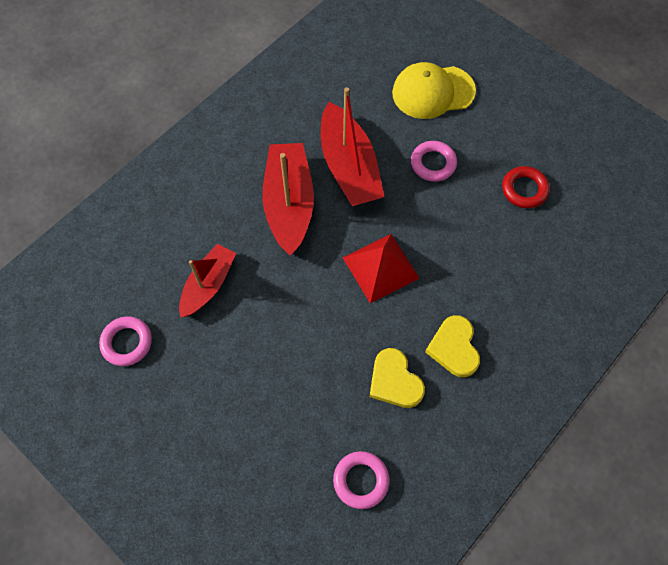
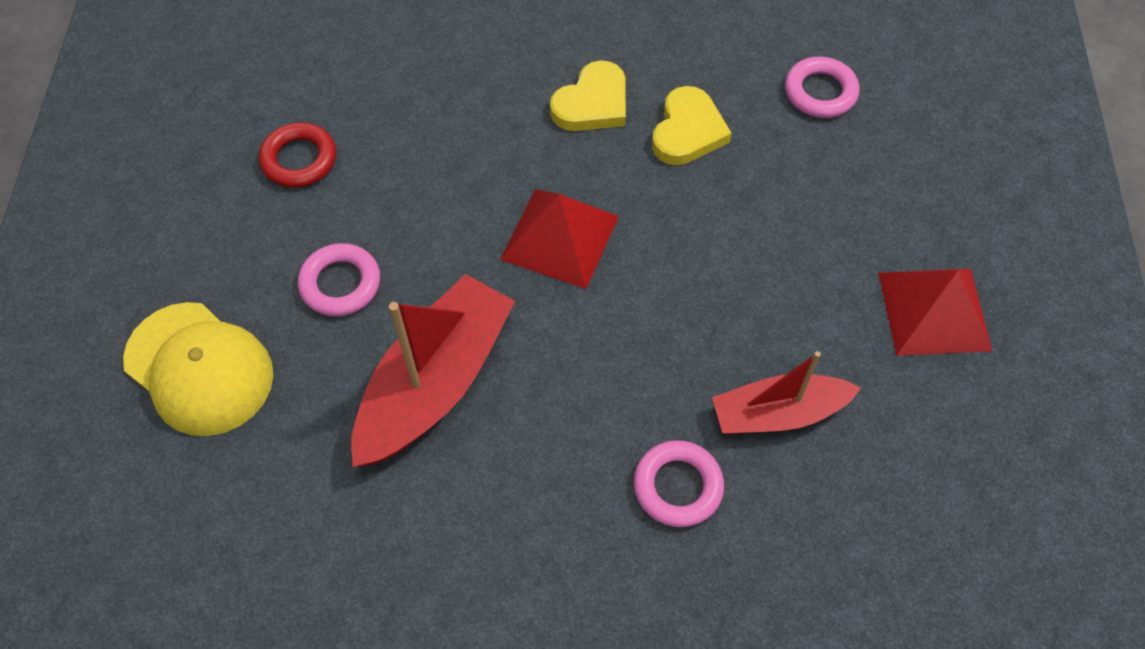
camera: 130 degrees left, 5 degrees down
(127, 342) = (948, 442): pink ring -> pink ring (677, 486)
(186, 403) = (934, 310): none -> red pyramid
(289, 204) = (566, 413): red boat -> none

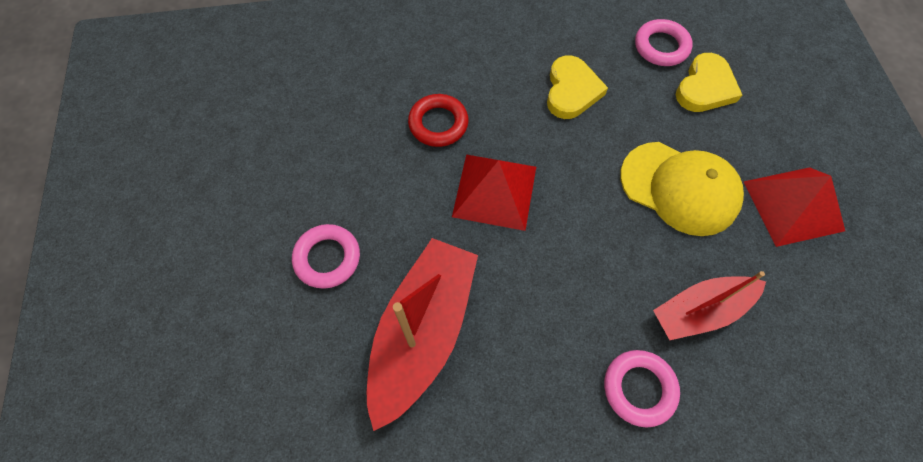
camera: 10 degrees left, 5 degrees up
(199, 369) = (222, 353): yellow cap -> yellow cap (679, 188)
(299, 160) = (273, 158): red ring -> red ring (438, 123)
(592, 103) = (494, 79): yellow heart -> yellow heart (705, 87)

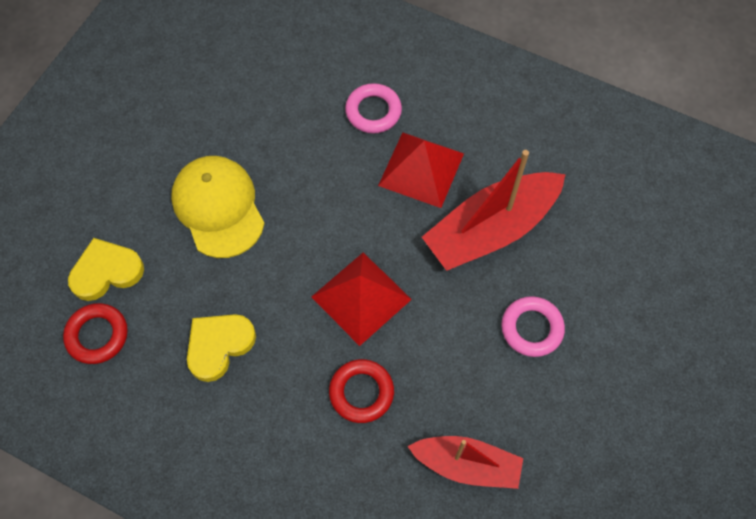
camera: 145 degrees left, 0 degrees up
(661, 47) = (97, 335): pink ring -> red ring
(700, 311) = (290, 126): red boat -> red boat (467, 465)
(793, 205) = (153, 144): red pyramid -> red pyramid (421, 169)

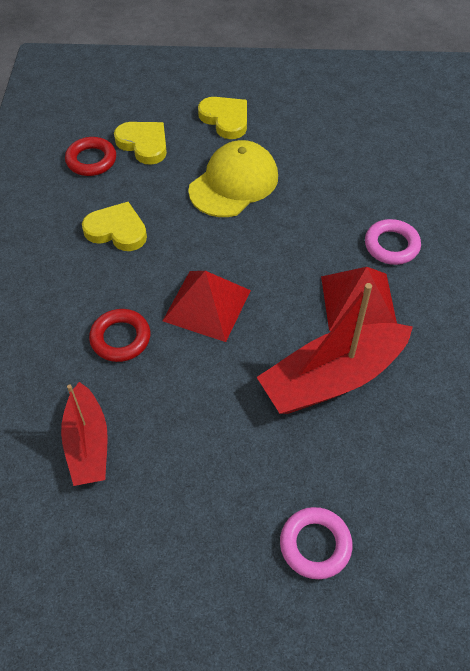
camera: 65 degrees right, 10 degrees down
(120, 175) = (225, 119): none -> yellow heart
(491, 229) = (332, 378): red boat -> red boat turned 60 degrees counterclockwise
(531, 328) = (248, 450): pink ring -> pink ring (315, 545)

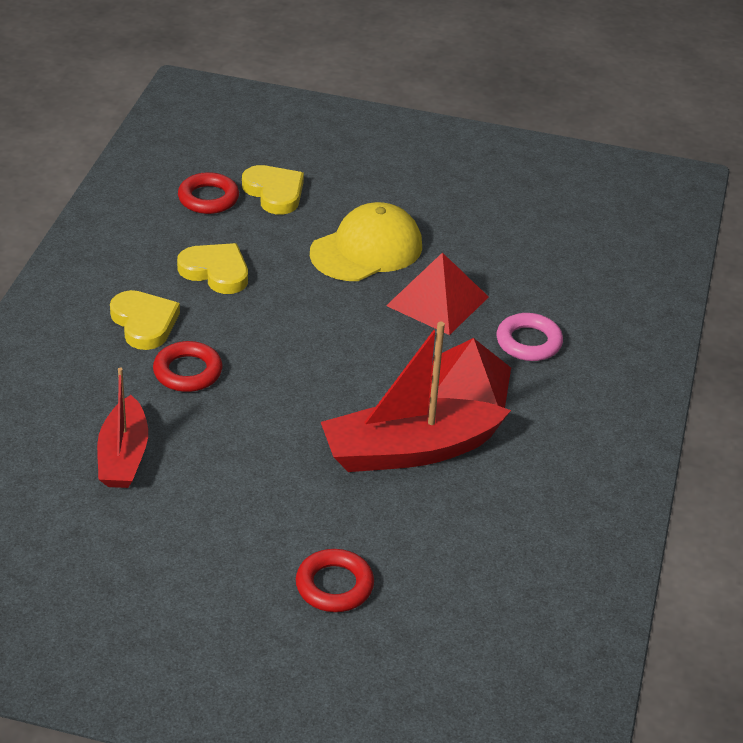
camera: 10 degrees right, 15 degrees down
(207, 305) = (294, 359): red pyramid -> red pyramid (437, 301)
(225, 119) = (380, 184): yellow heart -> yellow heart (144, 323)
(315, 545) = (334, 586): pink ring -> red ring

